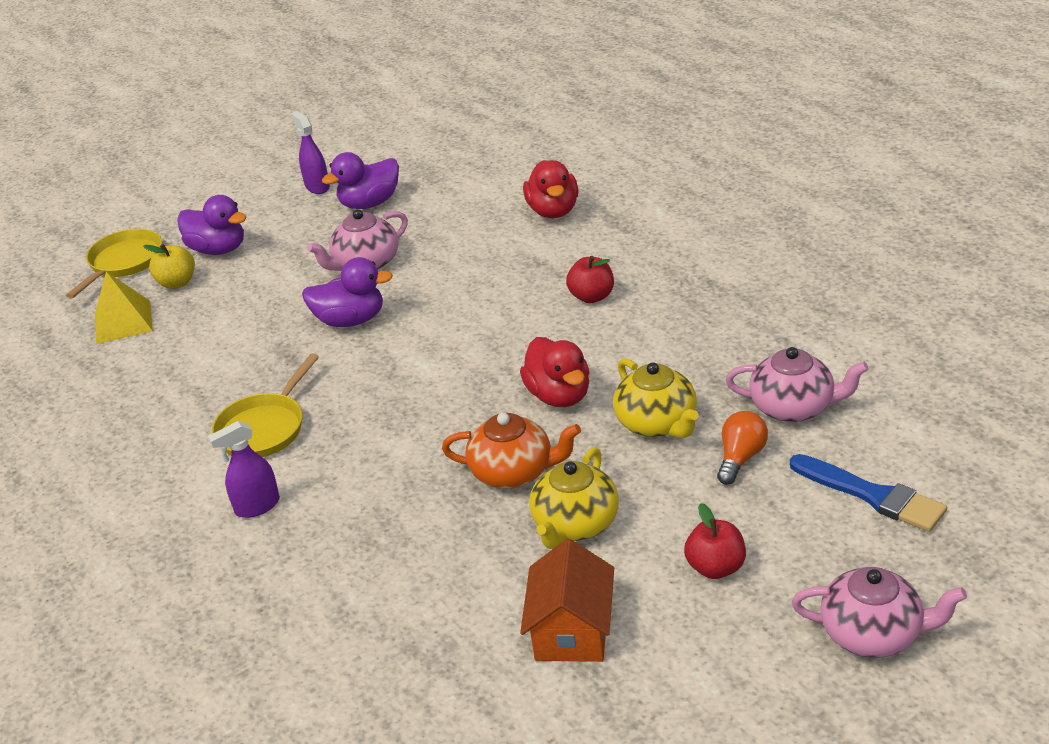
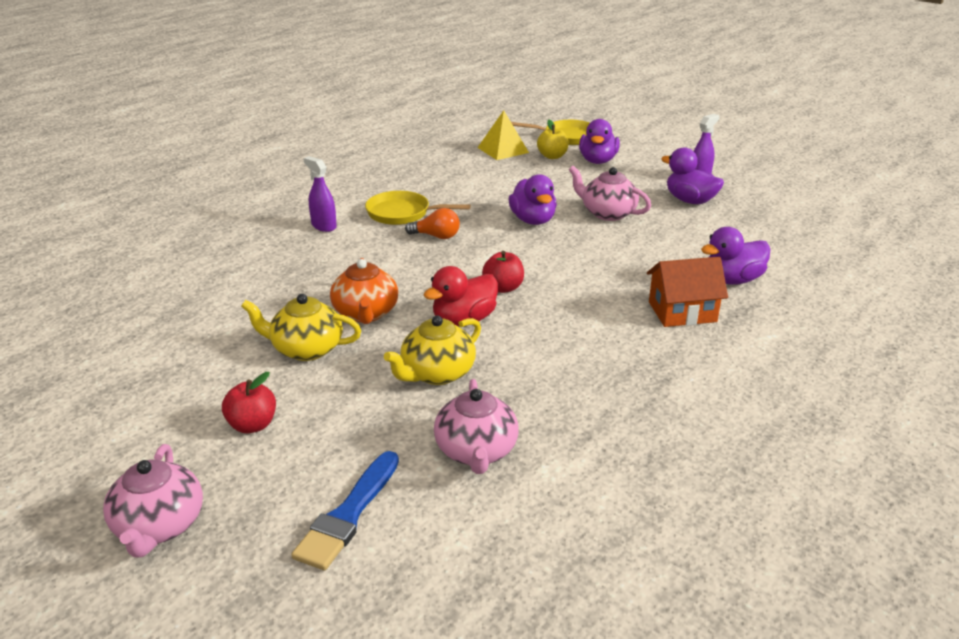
camera: 70 degrees right, 5 degrees down
(553, 211) = (732, 280): red duck -> purple duck
(571, 631) = (190, 363): orange house -> orange house (682, 312)
(592, 296) = (609, 317): red apple -> red apple (503, 288)
(740, 458) = (395, 425): orange light bulb -> orange light bulb (436, 236)

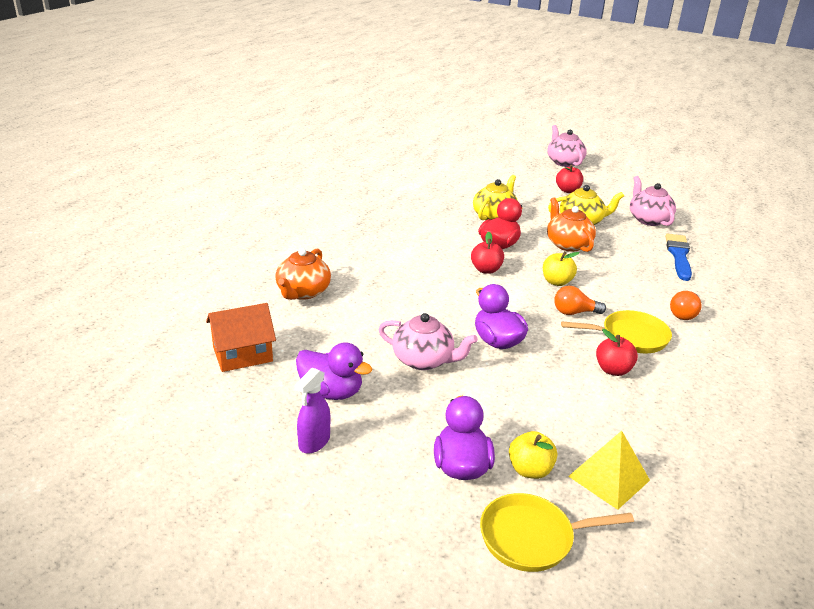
camera: 165 degrees right, 0 degrees up
(323, 226) = (684, 314): purple spray bottle -> orange light bulb
(348, 514) = (493, 169): blue brush -> blue brush (679, 256)
(427, 267) = (556, 282): none -> yellow apple
(444, 194) = (613, 370): none -> red apple
(476, 451) = (451, 188): pink teapot -> pink teapot (648, 219)
(682, 312) = (347, 263): orange house -> orange house (242, 354)
(732, 280) = (303, 292): purple duck -> orange teapot

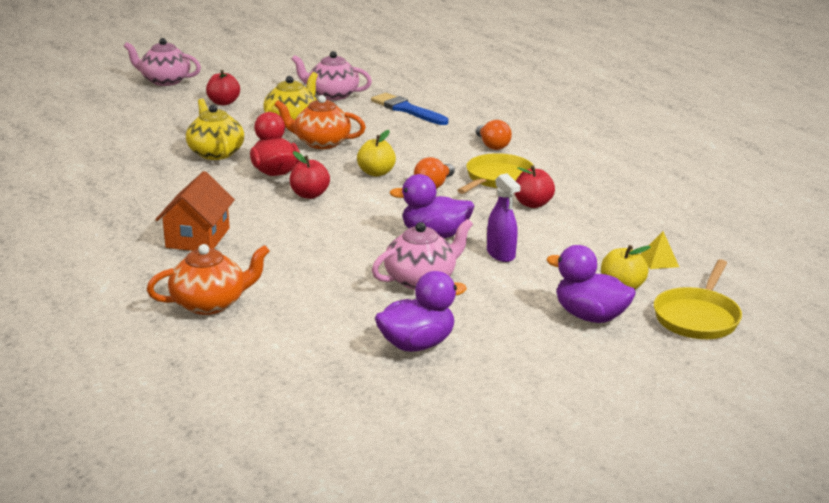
camera: 55 degrees left, 5 degrees down
(242, 354) = (288, 376): orange house -> orange house (198, 238)
(303, 292) = (210, 303): orange teapot -> orange teapot turned 75 degrees counterclockwise
(314, 442) = (486, 378): purple spray bottle -> purple spray bottle (501, 254)
(609, 478) = (659, 260): yellow pyramid -> yellow pyramid, size x0.56

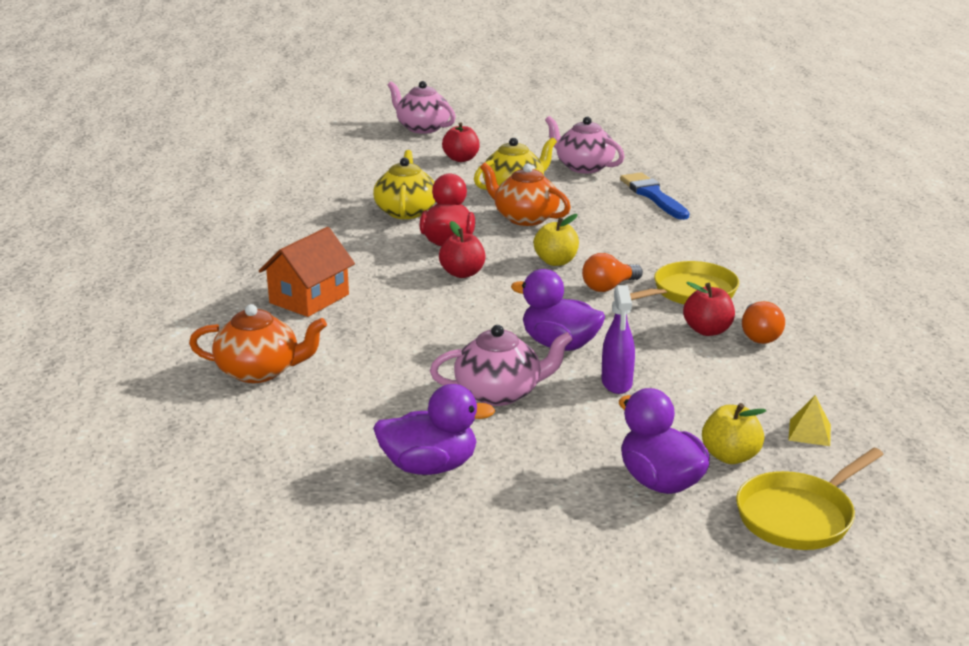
camera: 25 degrees right, 0 degrees up
(492, 145) = (718, 252): orange light bulb -> orange light bulb (759, 335)

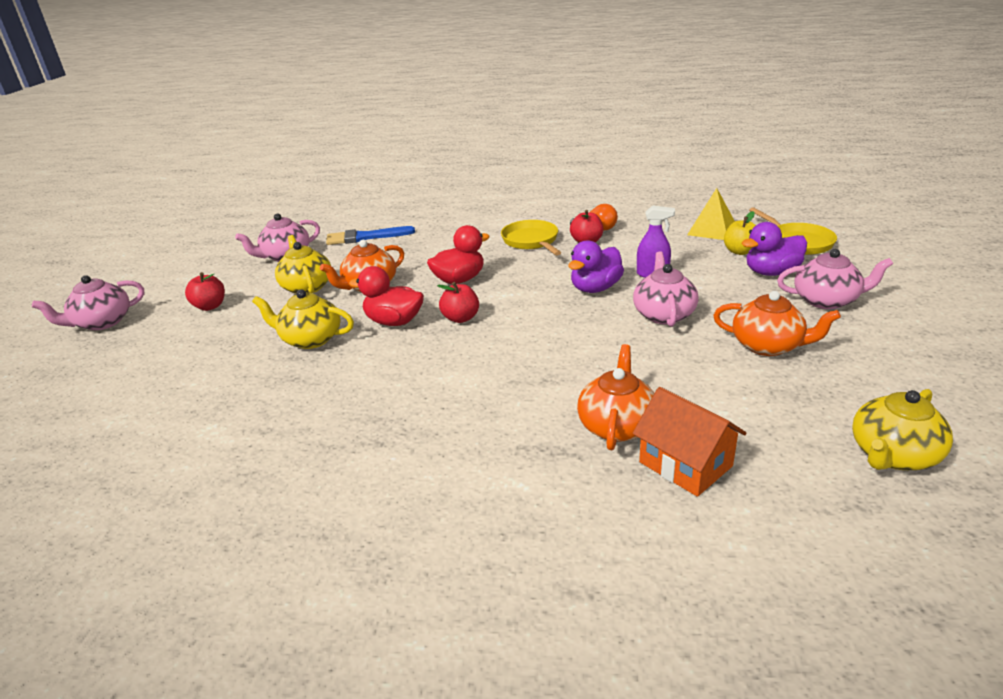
camera: 75 degrees left, 5 degrees up
(197, 535) = (892, 455): none -> yellow teapot
(309, 299) = (476, 396): orange house -> orange house (685, 464)
(430, 466) = (768, 346): purple duck -> orange teapot
(556, 261) = (459, 280): yellow apple -> red duck
(575, 526) = (826, 300): none -> pink teapot
(608, 287) = (512, 265): orange light bulb -> none
(809, 432) = (712, 230): yellow pyramid -> yellow pyramid, size x1.78

